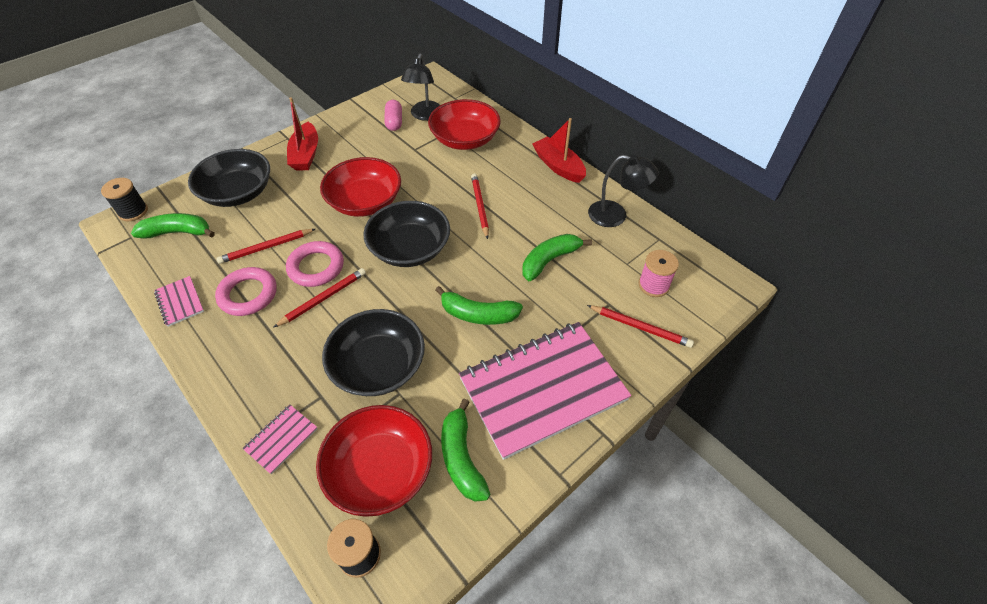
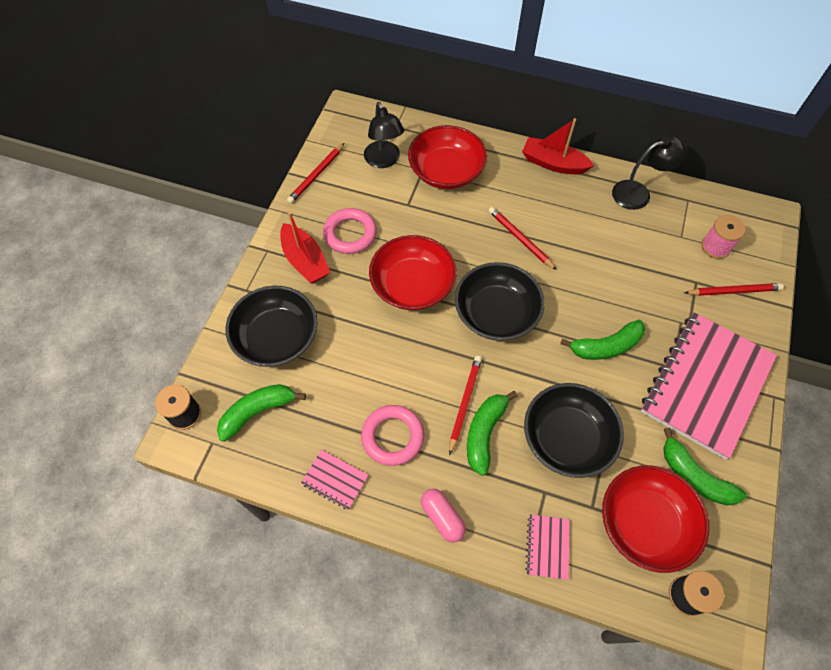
camera: 30 degrees left, 10 degrees up
(266, 247) = (363, 381): red pencil -> red pencil (316, 175)
(316, 267) = (429, 376): pink ring -> pink ring (350, 234)
(394, 122) = (360, 182): pink capsule -> pink capsule (442, 517)
(550, 260) = (621, 264): green banana -> green banana (485, 433)

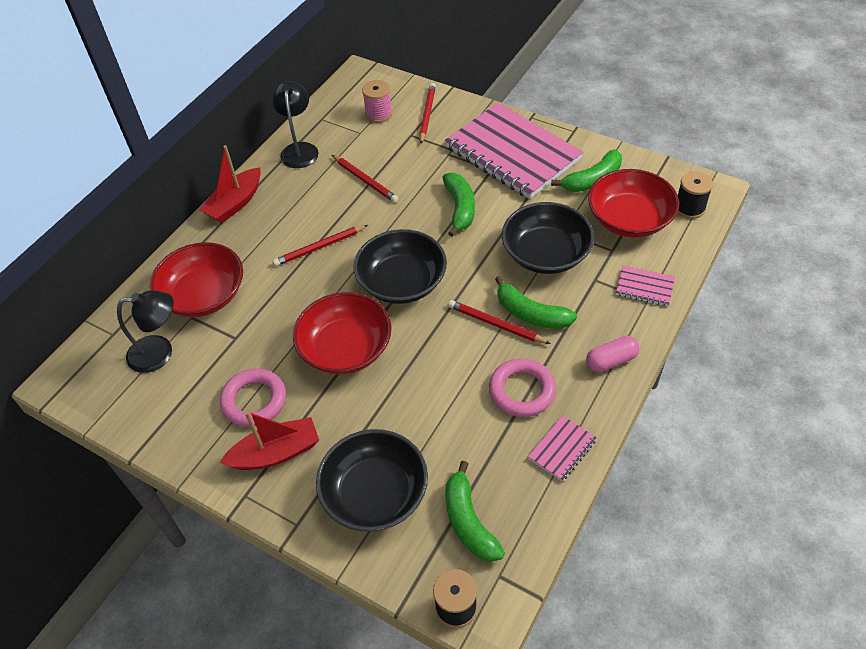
camera: 75 degrees left, 10 degrees down
(316, 175) = (148, 428): red pencil -> red pencil (365, 180)

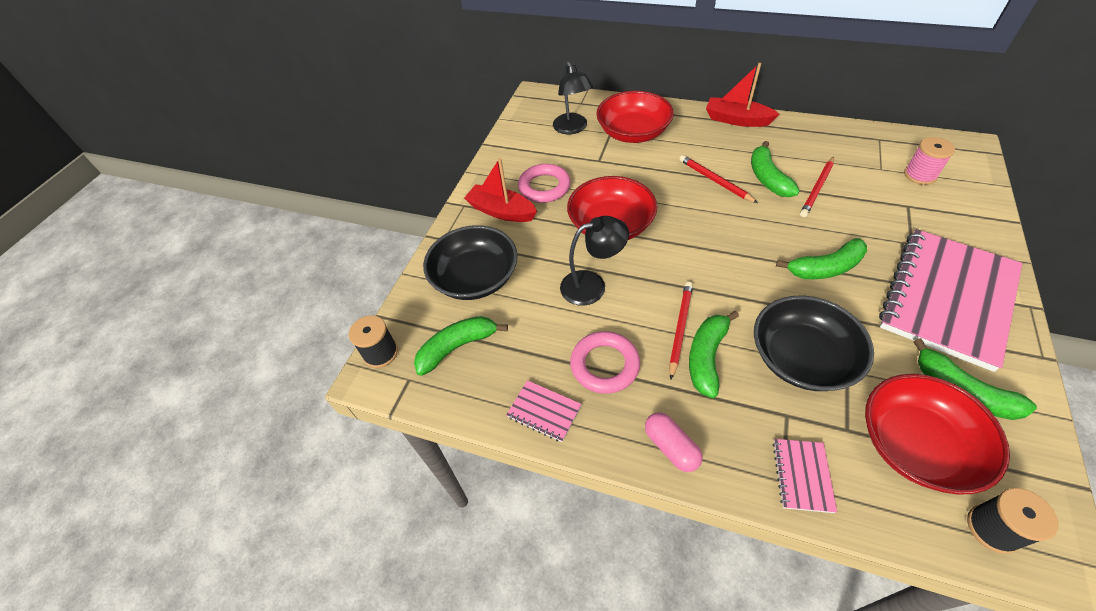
camera: 80 degrees right, 0 degrees up
(276, 453) = (501, 211): red boat -> red boat turned 150 degrees clockwise
(299, 149) = (827, 137): black lamp -> black lamp (592, 285)
(335, 208) = (767, 178): none -> green banana
(402, 282) = (701, 245): black bowl -> none
(427, 114) = (951, 211): red pencil -> none

